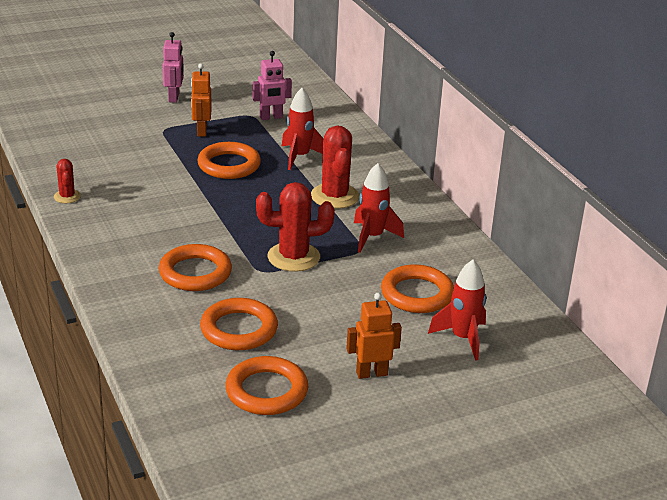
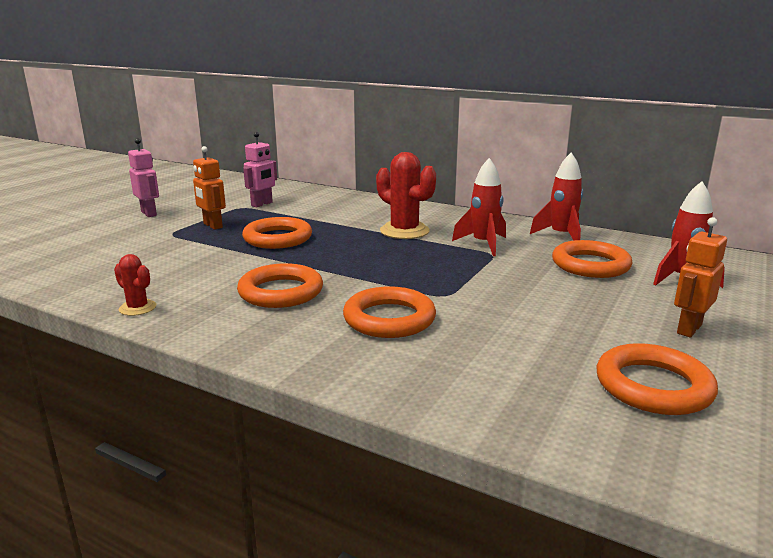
camera: 35 degrees left, 10 degrees down
(239, 329) = (519, 346): orange ring -> orange ring (281, 292)
(293, 257) = (452, 276): red cactus -> none
(300, 157) = (330, 218): red rocket -> red rocket (561, 236)

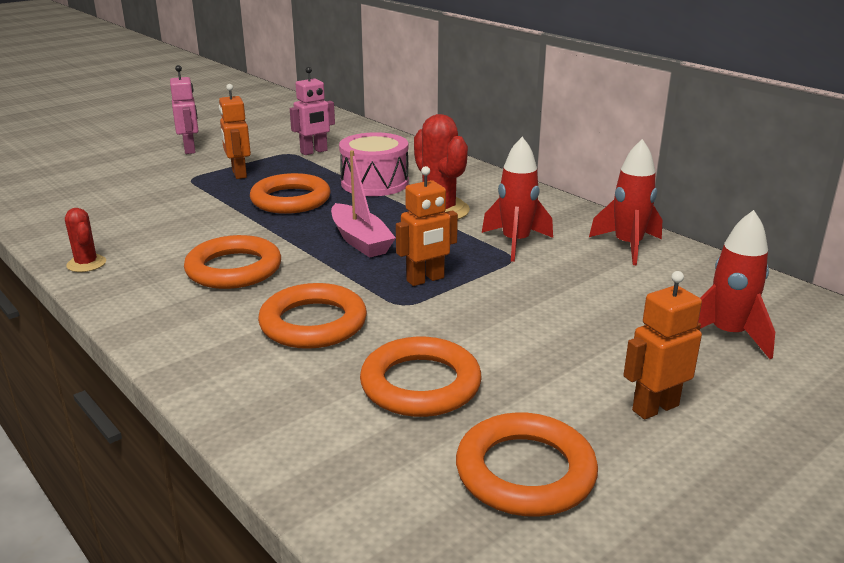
camera: 20 degrees right, 5 degrees up
(335, 219) = (374, 183): none -> pink drum
(365, 258) = (360, 240): none -> pink boat
(444, 276) = (425, 279): none -> orange robot
(590, 265) = (622, 294): orange ring -> orange ring (420, 384)

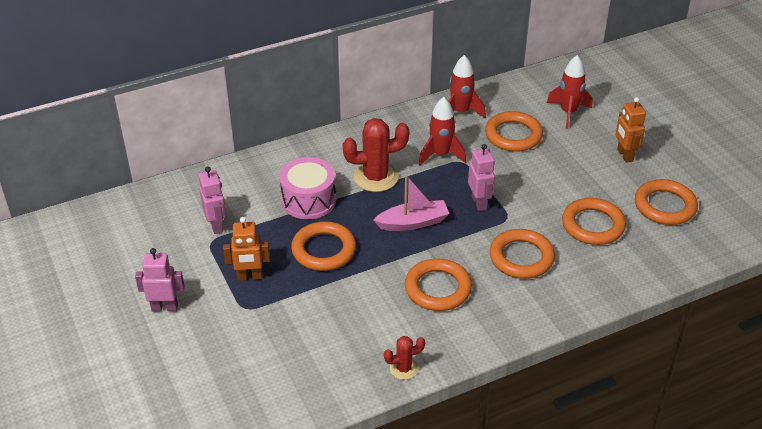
camera: 75 degrees left, 15 degrees up
(425, 279) = (479, 203): orange robot -> pink robot
(611, 291) = (513, 135): none -> orange ring

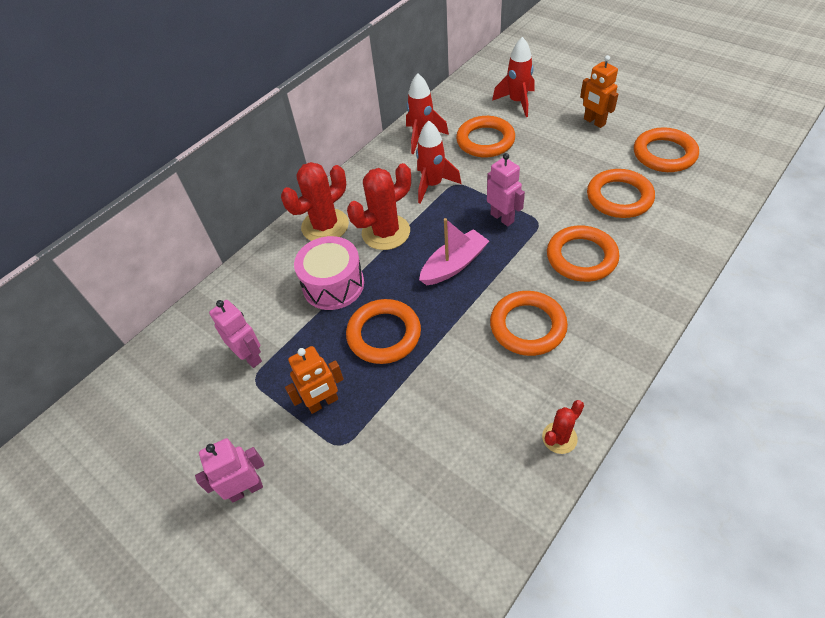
camera: 20 degrees left, 10 degrees up
(331, 154) = (325, 226): none -> red cactus

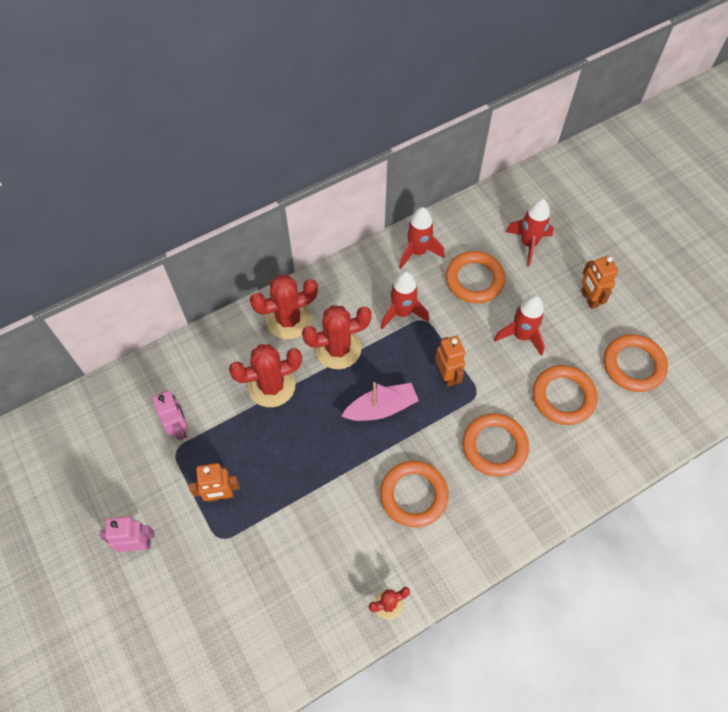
camera: 15 degrees right, 10 degrees up
(333, 285) = (271, 386): pink drum -> red cactus
(384, 334) = (293, 453): orange ring -> none
(502, 218) = (447, 375): pink robot -> orange robot
(552, 166) = (521, 336): none -> red rocket

